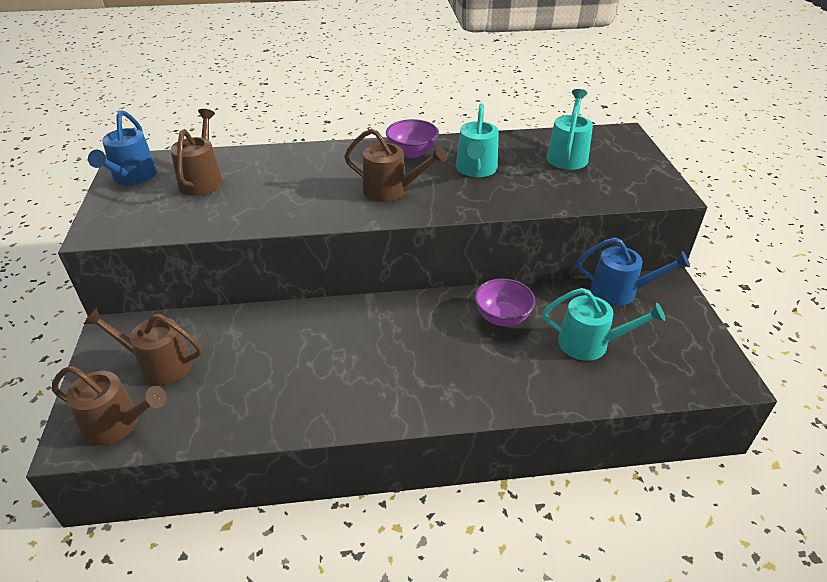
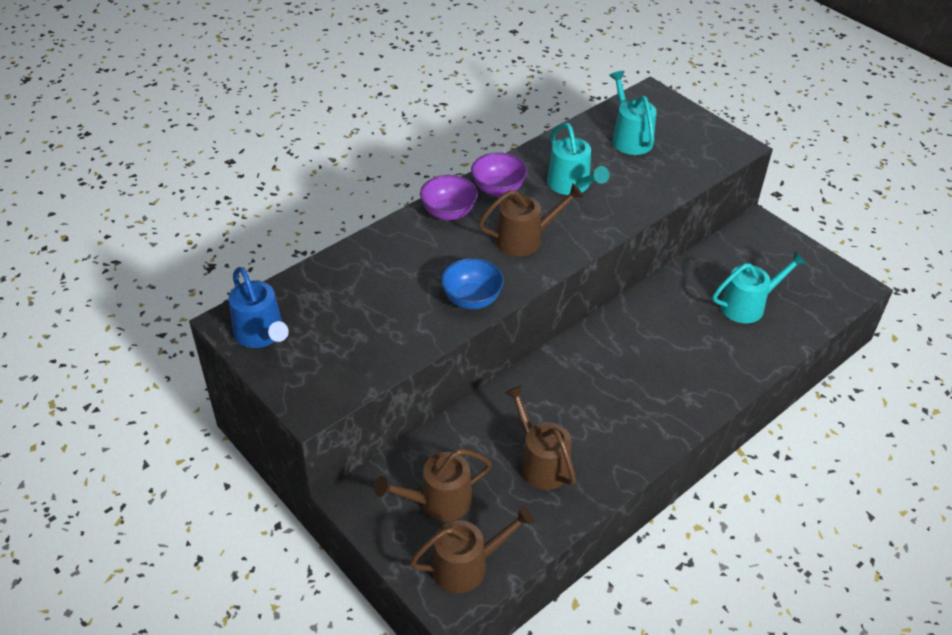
camera: 35 degrees left, 5 degrees up
(202, 179) = (338, 305): brown watering can -> brown watering can (540, 462)
(297, 213) = (472, 299): none -> blue bowl
(502, 317) = (667, 314): purple bowl -> purple bowl (448, 212)
(619, 291) = (730, 248): blue watering can -> none

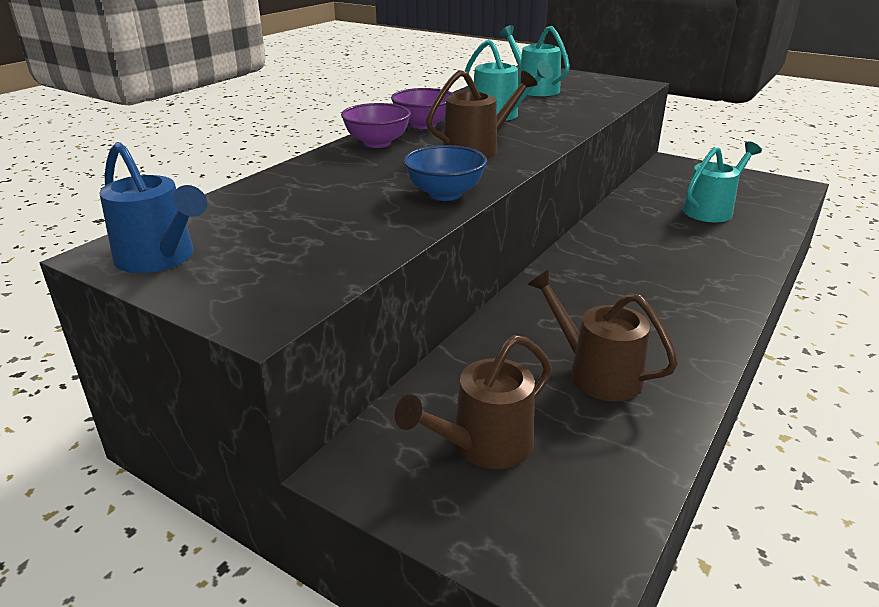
camera: 15 degrees left, 15 degrees down
(466, 565) = (573, 521): brown watering can -> none

